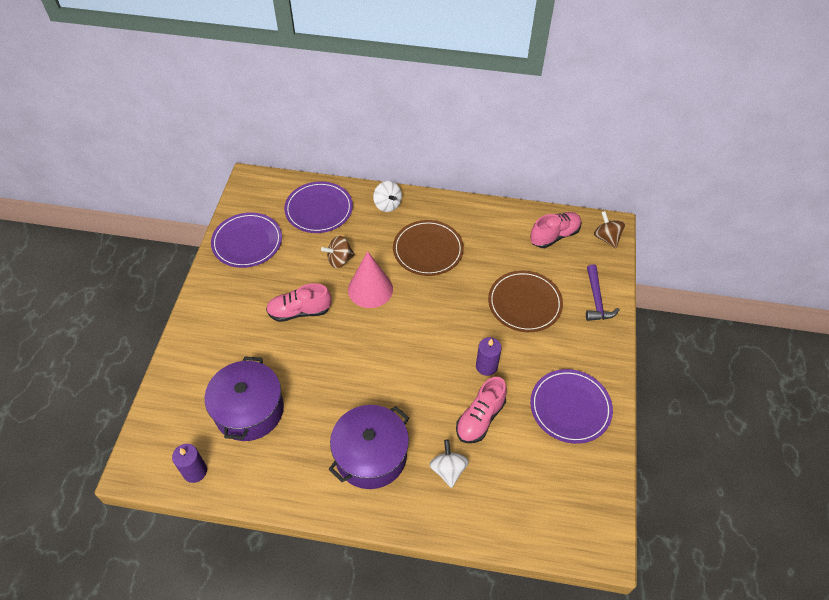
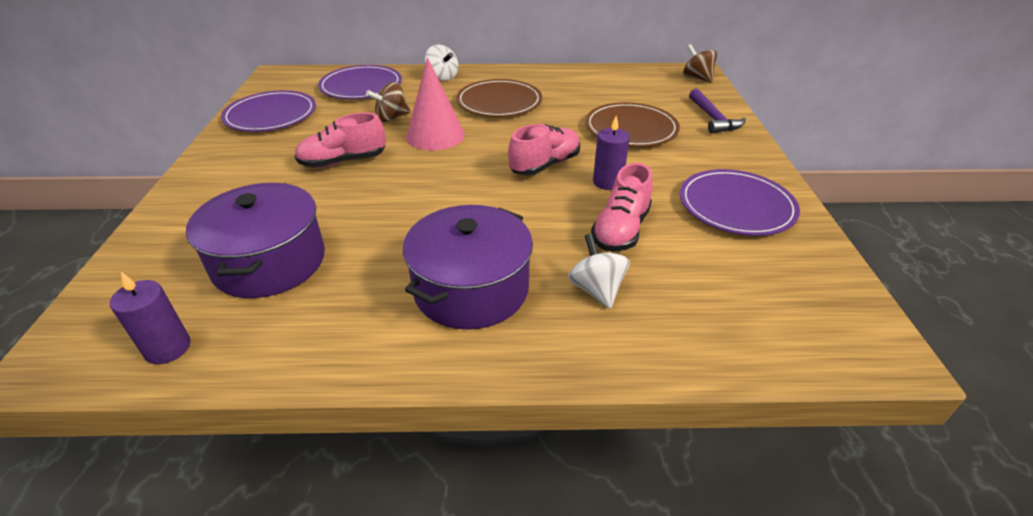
camera: 10 degrees left, 15 degrees down
(554, 236) = (640, 81): pink shoe -> pink shoe (545, 165)

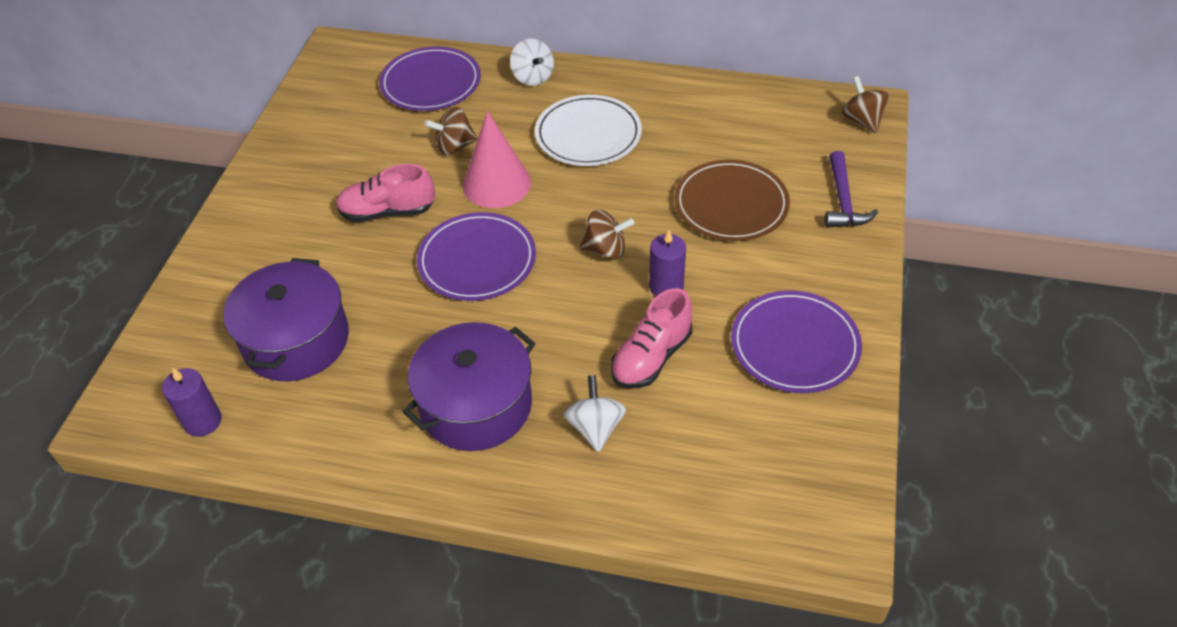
camera: 15 degrees right, 10 degrees up
(271, 115) = (321, 123): purple plate -> purple plate (477, 260)
(499, 102) = (588, 134): brown plate -> white plate
(545, 165) = (605, 250): pink shoe -> brown spinning top

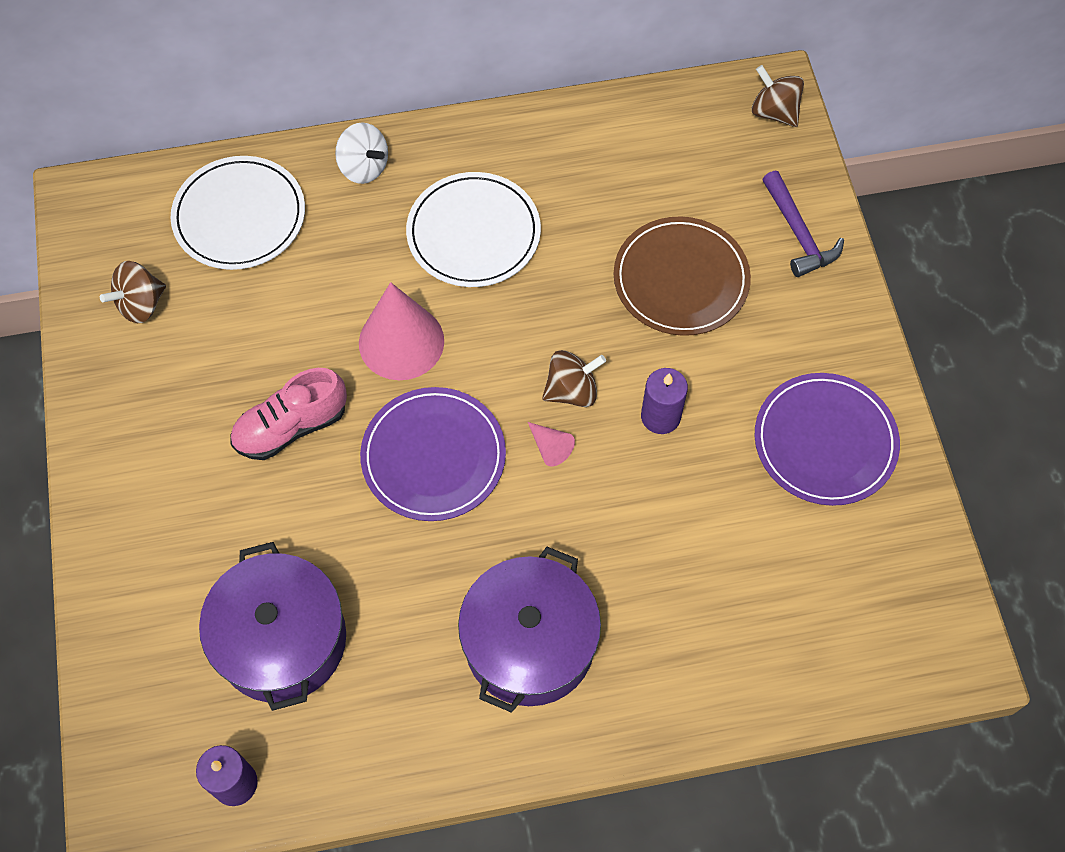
camera: 25 degrees left, 15 degrees up
(431, 83) = (239, 216): purple plate -> white plate
(454, 146) = (321, 304): brown spinning top -> brown spinning top (141, 304)
(568, 281) = (550, 447): none -> pink cone
(595, 427) = (668, 620): white spinning top -> none
(651, 357) = (686, 512): pink shoe -> none

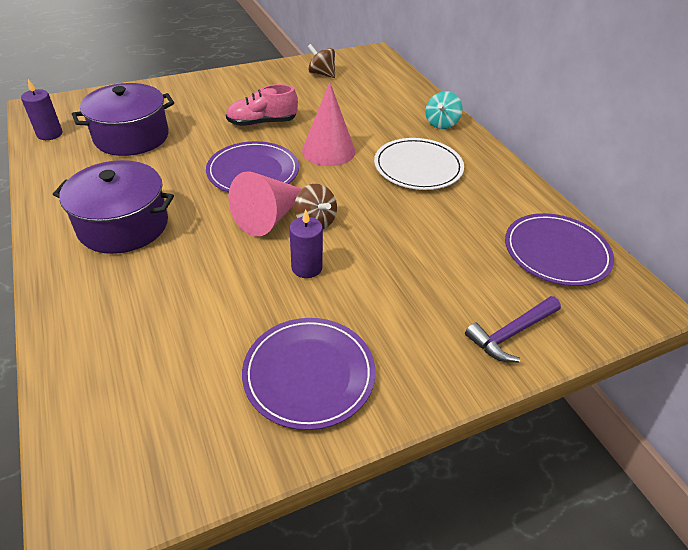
camera: 75 degrees right, 20 degrees down
(239, 216) = (387, 92): white plate -> none
(291, 427) = (262, 123): pink shoe -> pink shoe turned 60 degrees counterclockwise
(364, 167) = (441, 124): white spinning top -> turquoise spinning top
(550, 447) = (269, 217): pink cone -> pink cone, size x2.28
(681, 138) = (556, 252): none -> purple plate
(681, 279) = (429, 265): brown plate -> none
(774, 112) = (623, 304): brown spinning top -> none

